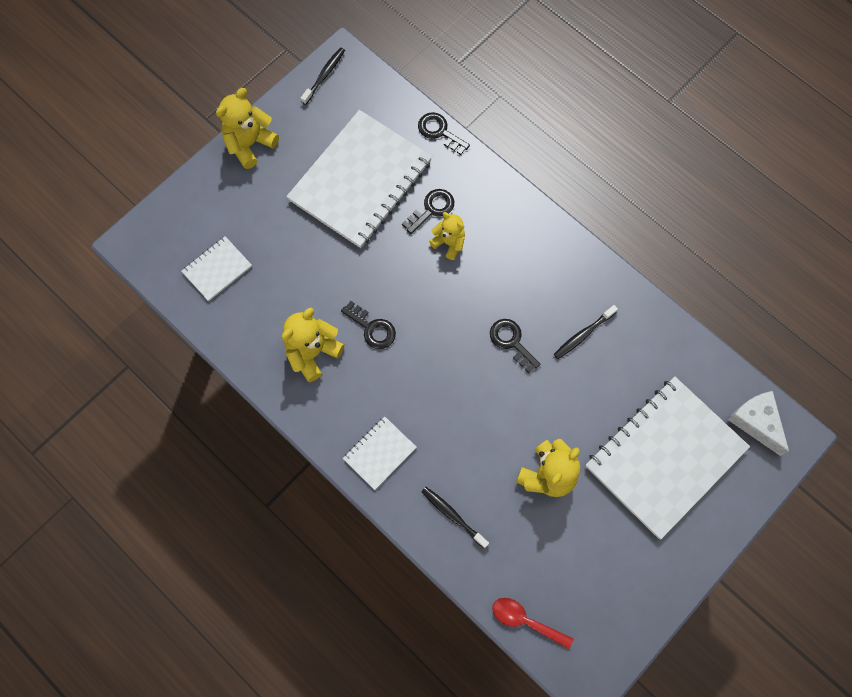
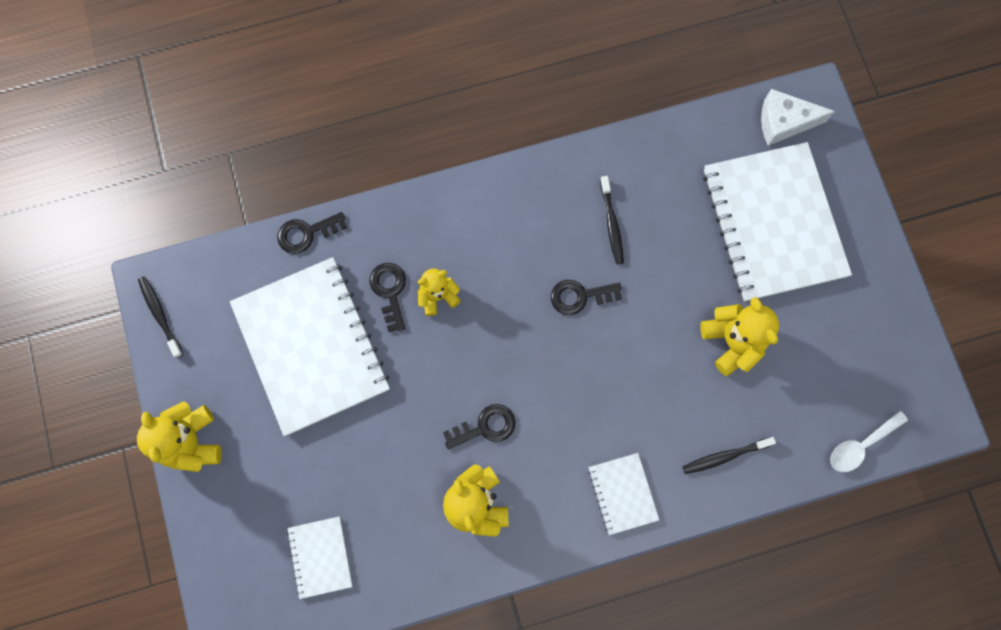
camera: 60 degrees left, 5 degrees up
(525, 621) = (861, 445): red spoon -> white spoon

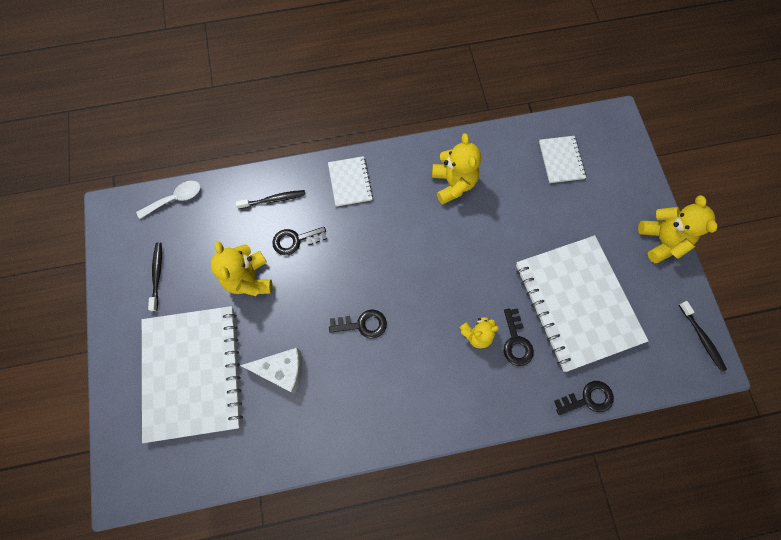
camera: 175 degrees left, 5 degrees down
(485, 427) = (444, 233): black key -> black key (295, 240)
(611, 224) = (328, 384): black toothbrush -> black toothbrush (157, 275)
(784, 122) = (157, 468): white cheese -> white cheese (282, 370)

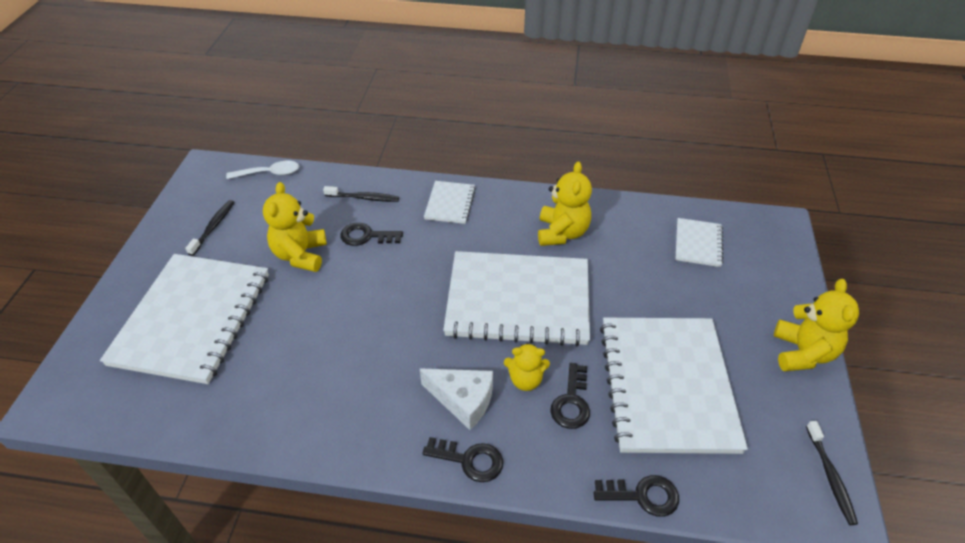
camera: 20 degrees right, 25 degrees down
(282, 370) = (285, 346): white cheese -> white cheese (463, 400)
(362, 324) = (397, 330): black key -> black key (470, 460)
(444, 263) = (518, 300): none -> white notebook

